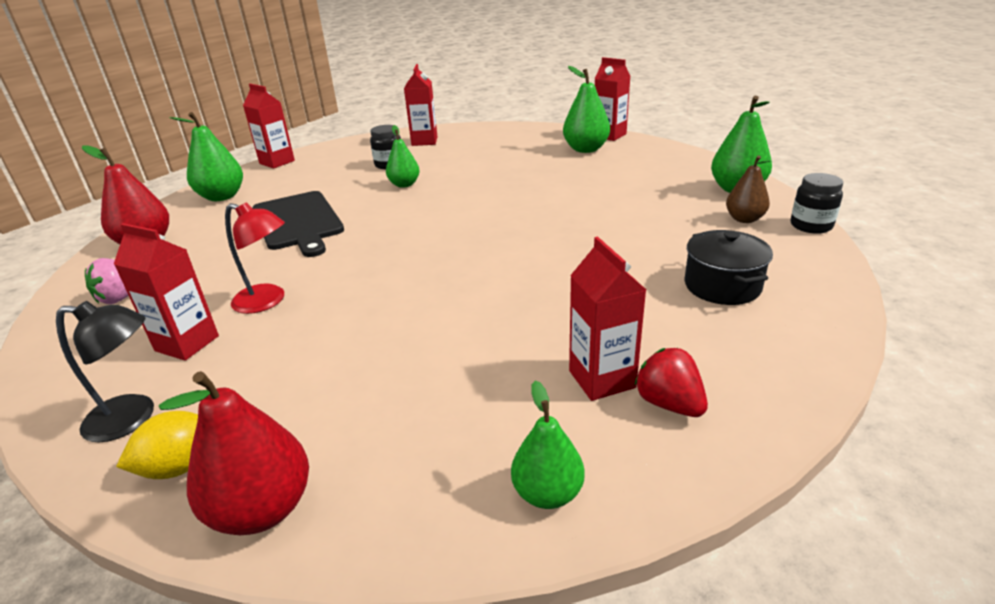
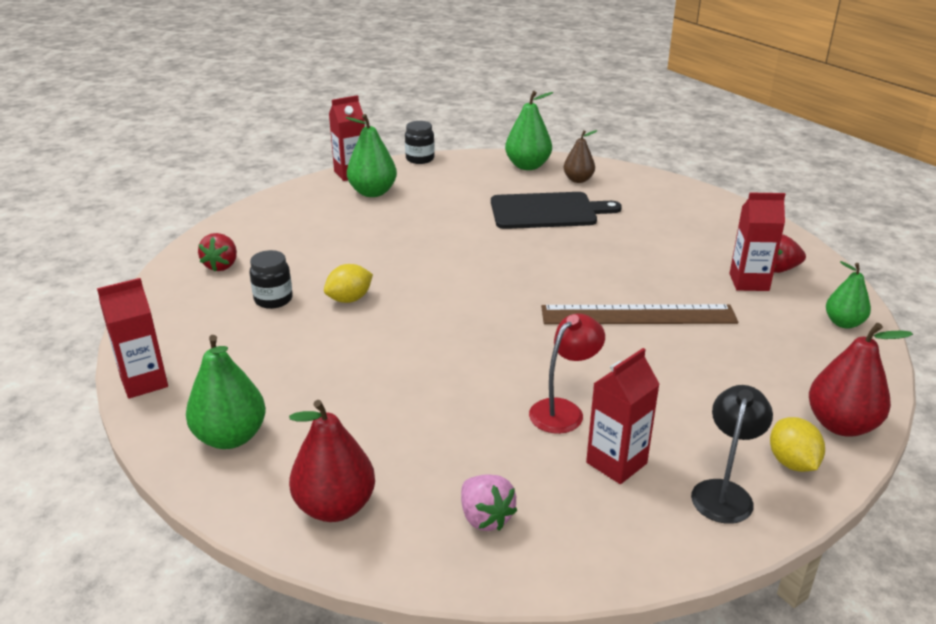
camera: 70 degrees left, 0 degrees up
(298, 222) = (385, 379): black cutting board -> black cutting board (547, 211)
(404, 184) = (349, 299): green pear -> yellow lemon
(424, 141) = (222, 265): red carton -> red strawberry
(458, 310) = (638, 315): none -> brown ruler
(722, 286) = (664, 216): black pot -> none
(811, 226) = (605, 165): black jar -> black jar (420, 159)

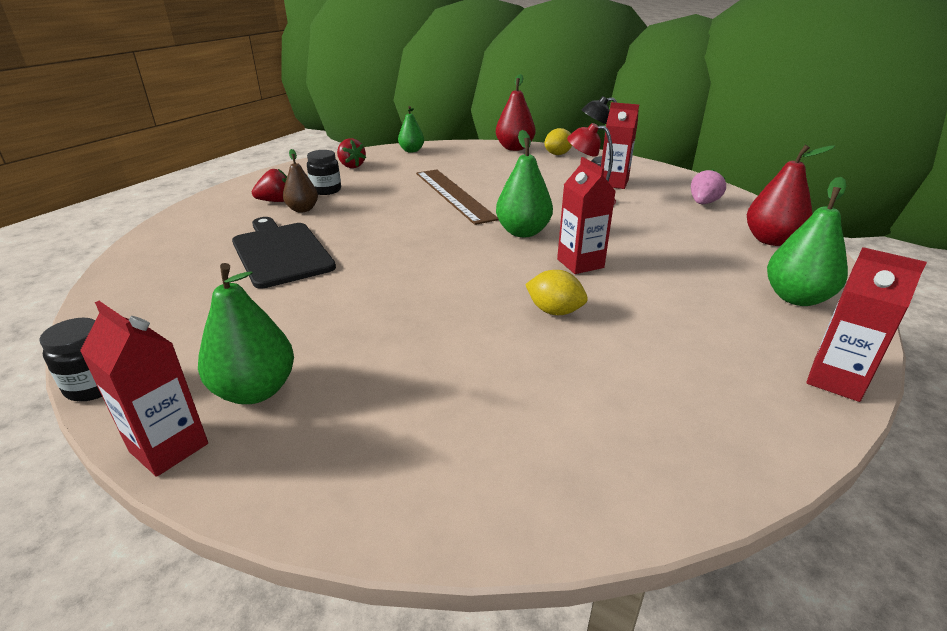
camera: 115 degrees left, 0 degrees up
(222, 265) = (585, 449): red strawberry -> red strawberry (276, 201)
(273, 299) = (609, 360): black jar -> black jar (326, 190)
(527, 166) = (137, 287): green pear -> green pear (523, 232)
(578, 180) = (186, 250): brown pear -> brown pear (302, 209)
(749, 282) = (377, 172): red carton -> red carton (580, 263)

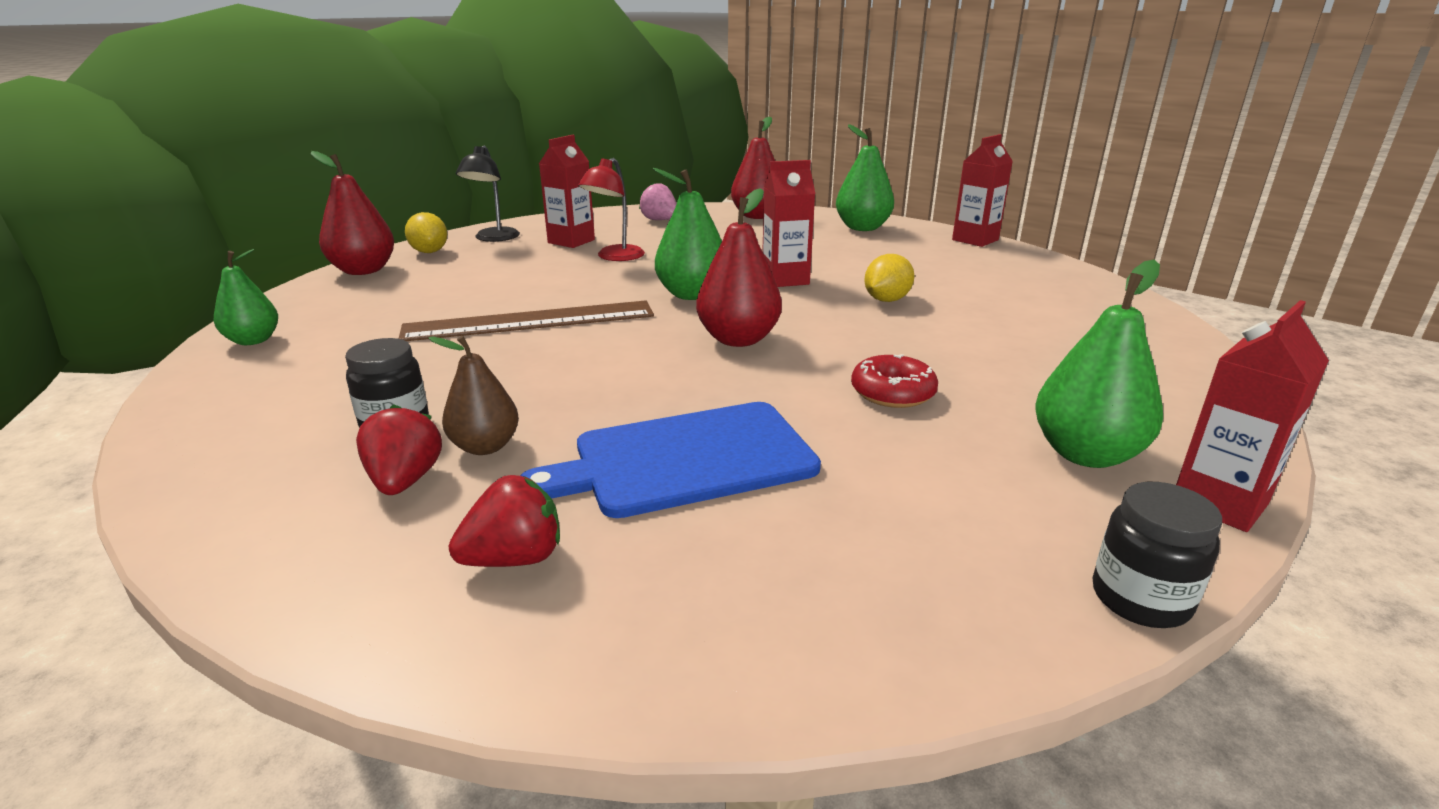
camera: 80 degrees left, 5 degrees down
(281, 252) = (685, 459): black cutting board -> blue cutting board
(351, 166) = (266, 399): red strawberry -> red strawberry (514, 558)
(359, 312) = (892, 393): none -> red donut
(442, 254) = (738, 339): none -> red pear

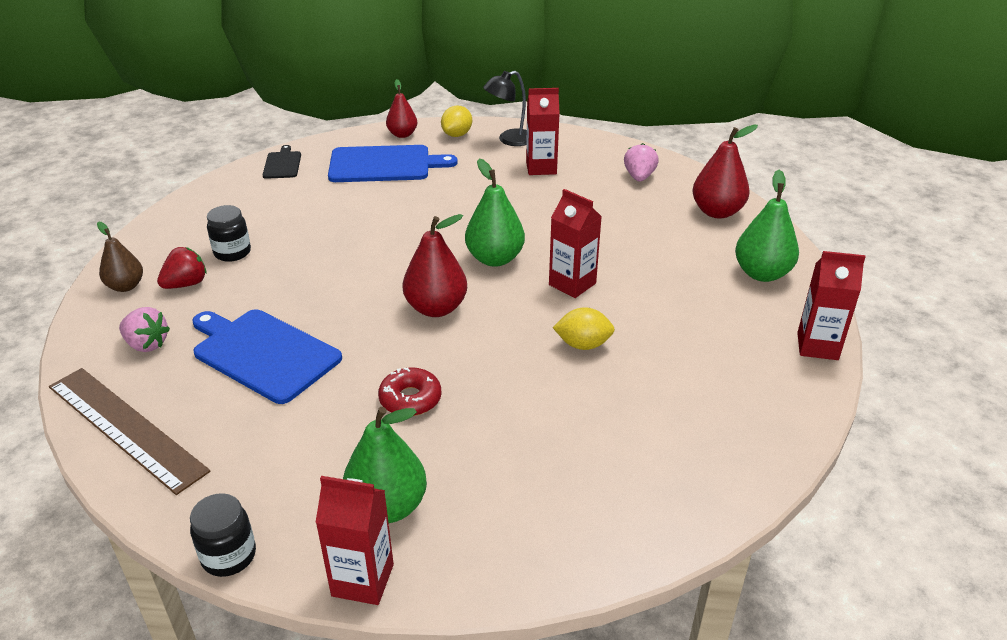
camera: 55 degrees right, 10 degrees up
(253, 340) = (282, 164): green pear -> black cutting board
(364, 270) = (402, 134): red pear -> red pear, size x0.65
(403, 293) = (384, 164): none -> blue cutting board
(485, 446) = (231, 288): brown pear -> brown pear (126, 286)
(514, 558) = (147, 344): red strawberry -> pink strawberry
(530, 321) = (387, 224): brown ruler -> brown ruler (125, 427)
(615, 257) = (531, 198): red lamp -> none

